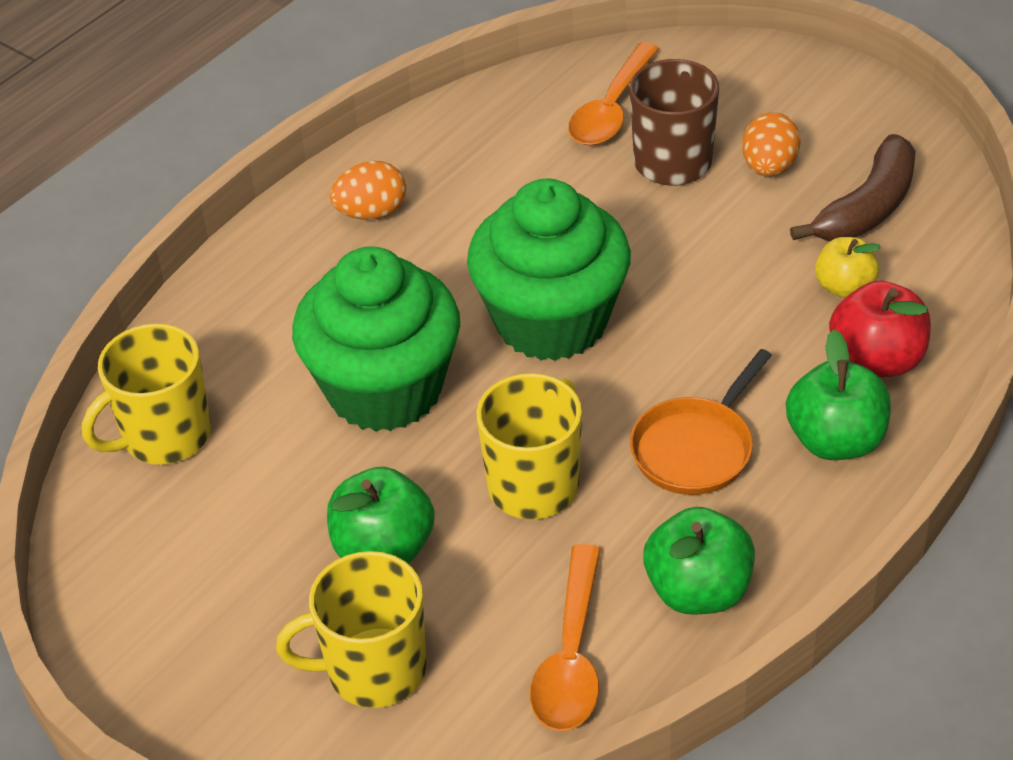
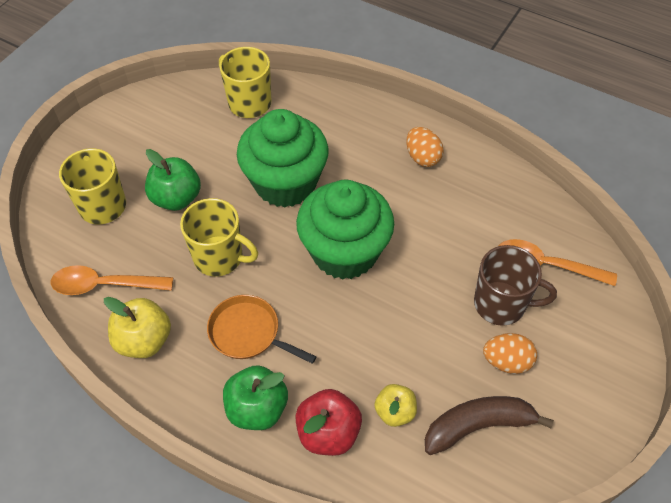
camera: 80 degrees right, 10 degrees up
(698, 591) = (144, 340): green apple -> yellow apple
(868, 207) = (477, 426): brown banana -> brown banana turned 135 degrees clockwise

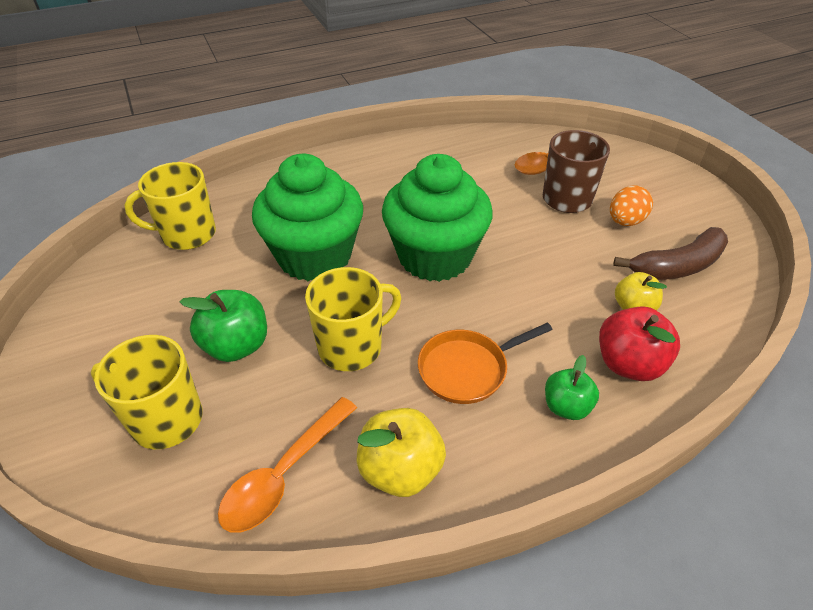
camera: 55 degrees left, 10 degrees down
(257, 409) = (566, 407): green apple -> green apple, size x0.66
(422, 157) = (383, 167): orange egg -> none
(477, 426) = (677, 266): brown banana -> brown banana turned 135 degrees counterclockwise

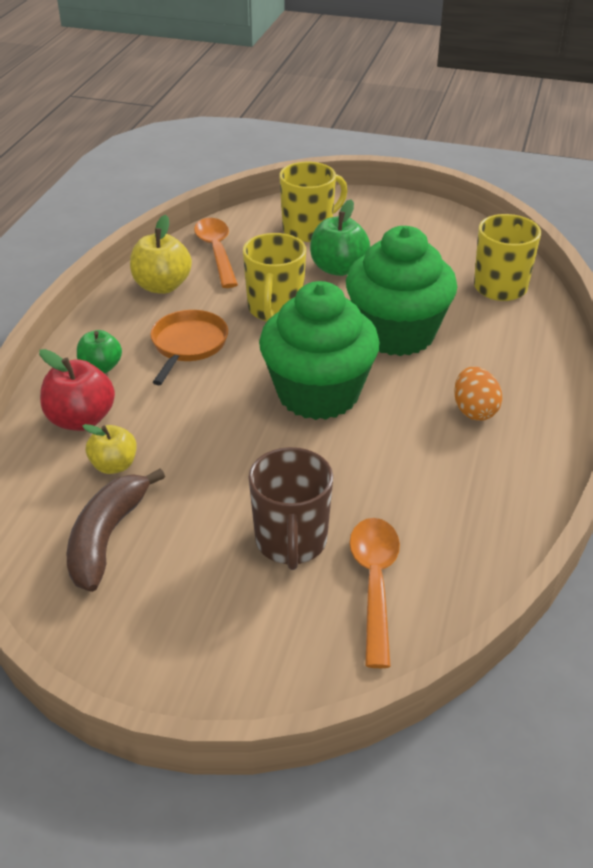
camera: 130 degrees right, 5 degrees down
(625, 221) = (204, 556): orange egg -> orange egg (474, 410)

